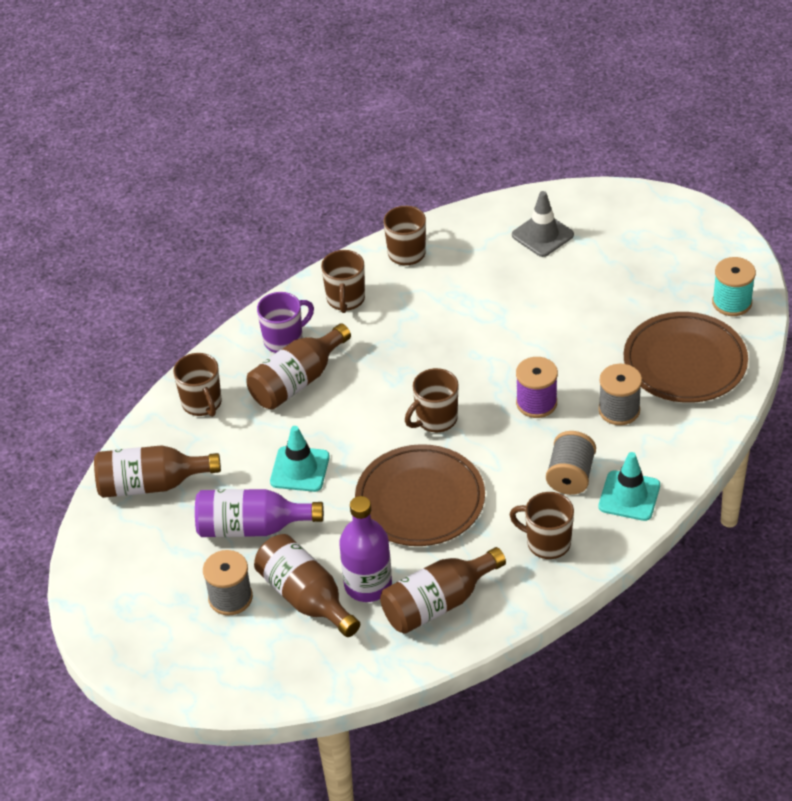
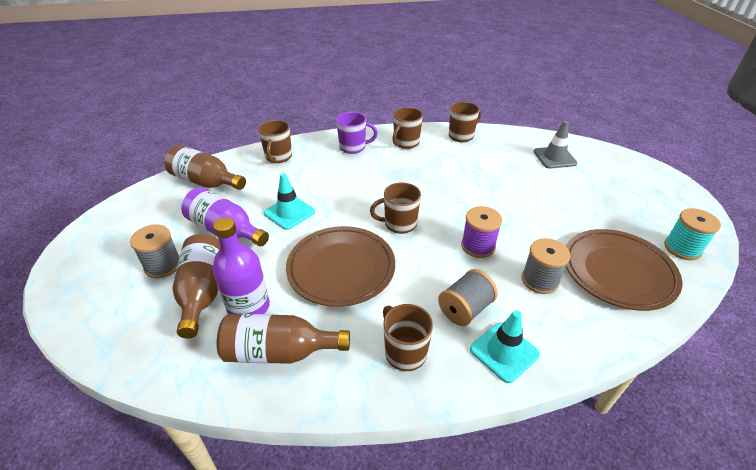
camera: 30 degrees right, 5 degrees down
(297, 381) = (338, 168): brown bottle -> none

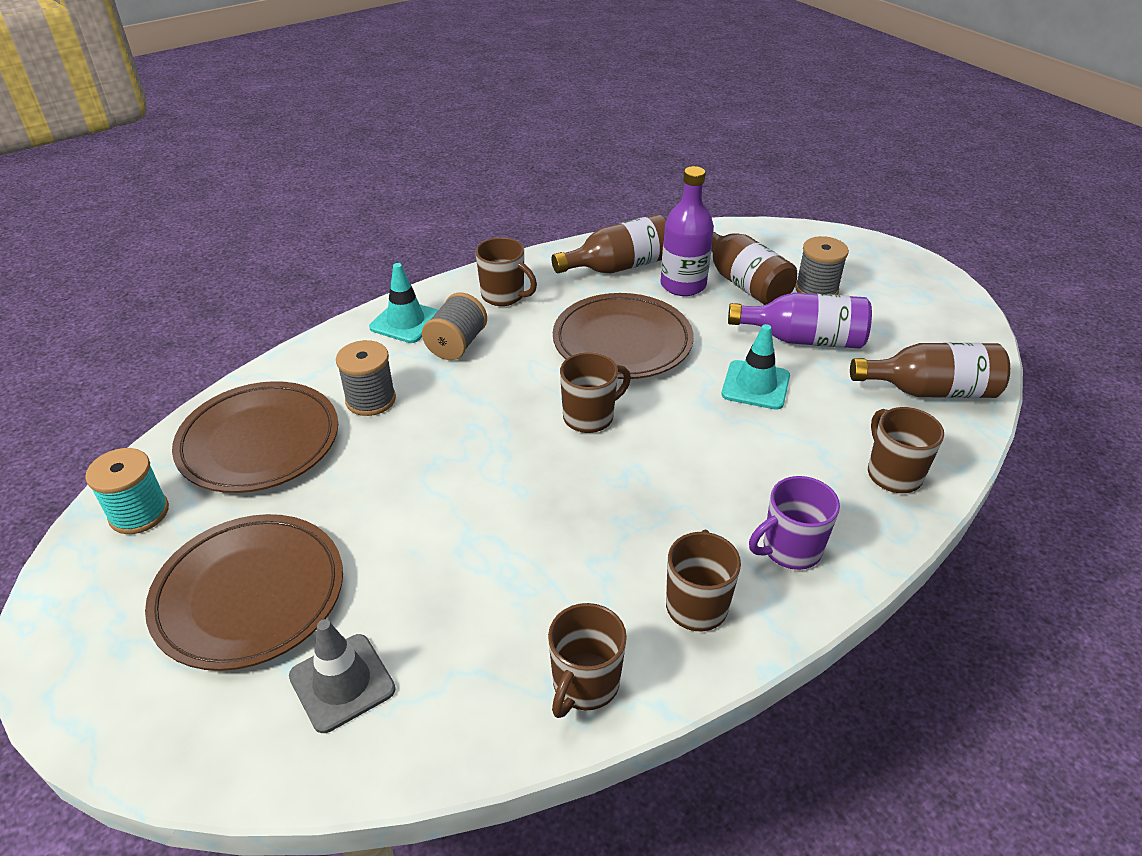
camera: 155 degrees right, 0 degrees up
(478, 246) = (463, 420): purple spool -> none
(601, 194) = (249, 595): none -> brown plate

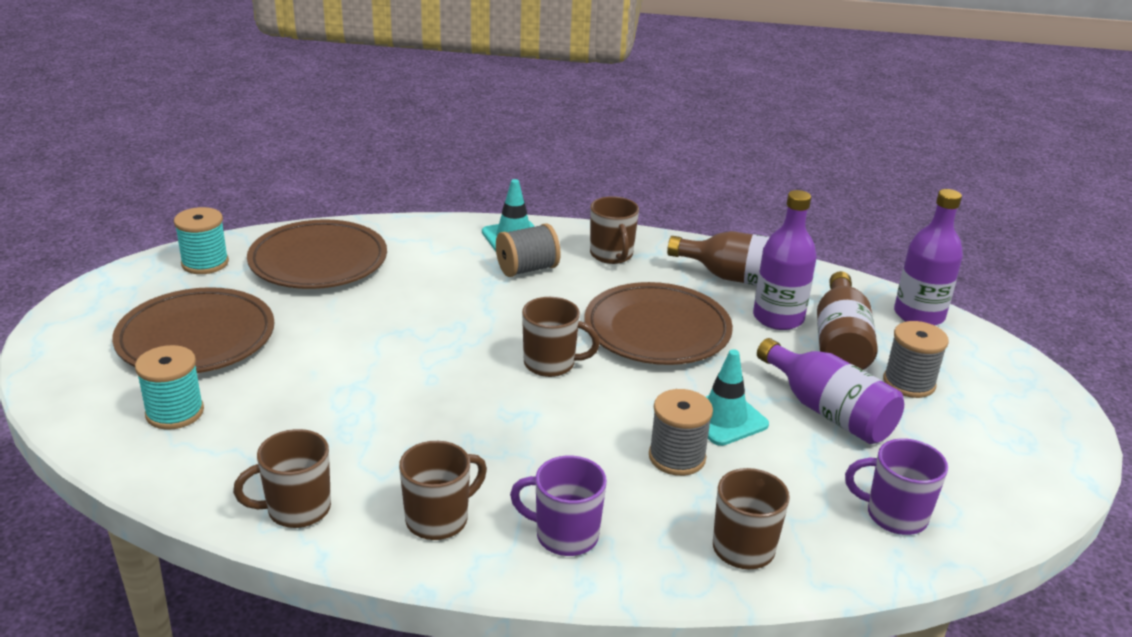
camera: 40 degrees right, 10 degrees down
(342, 683) = (175, 412): grey traffic cone -> turquoise spool
(370, 400) = (418, 273): grey spool -> grey spool (677, 457)
(757, 235) = (919, 315): none -> purple bottle
(930, 391) = (894, 515): brown bottle -> purple mug

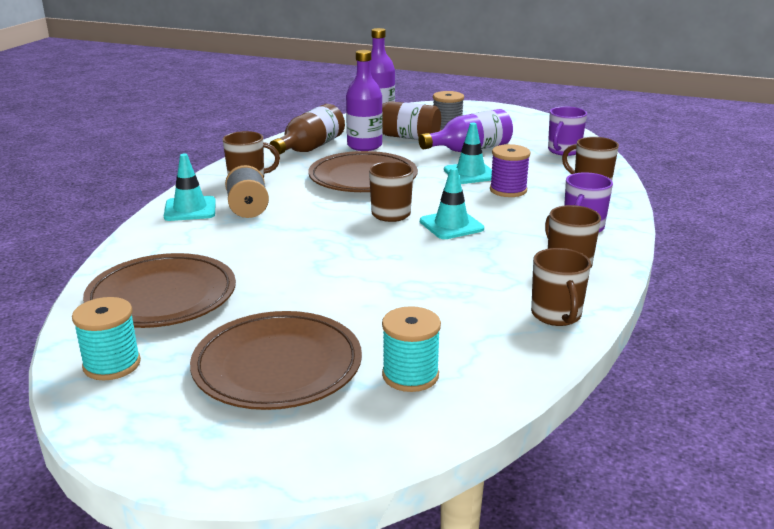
camera: 75 degrees left, 5 degrees down
(532, 413) = (451, 225): none -> turquoise traffic cone
(677, 457) = (508, 190): grey spool -> purple spool

